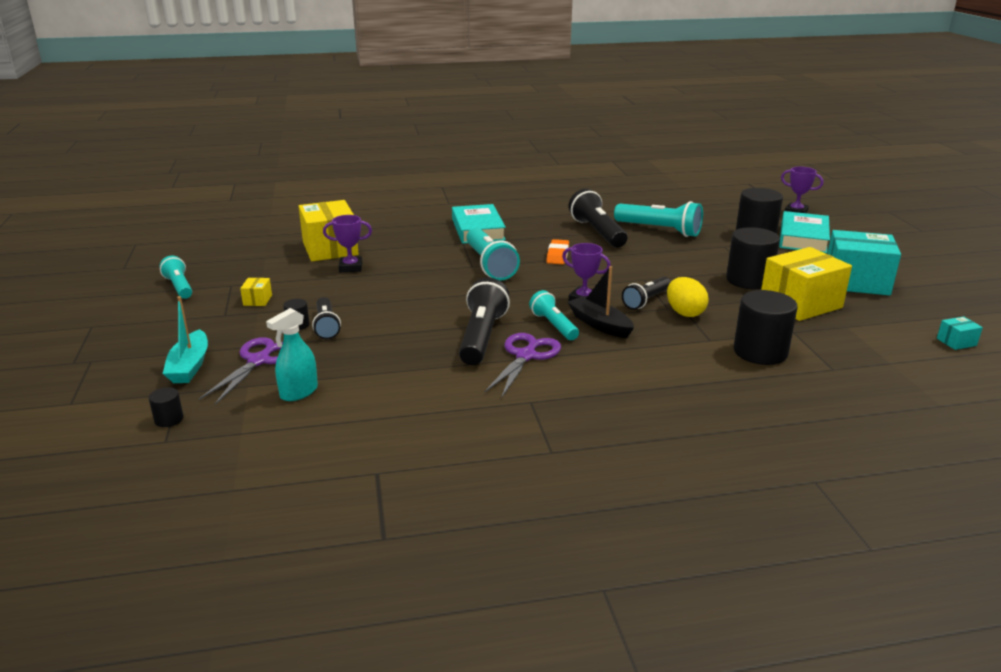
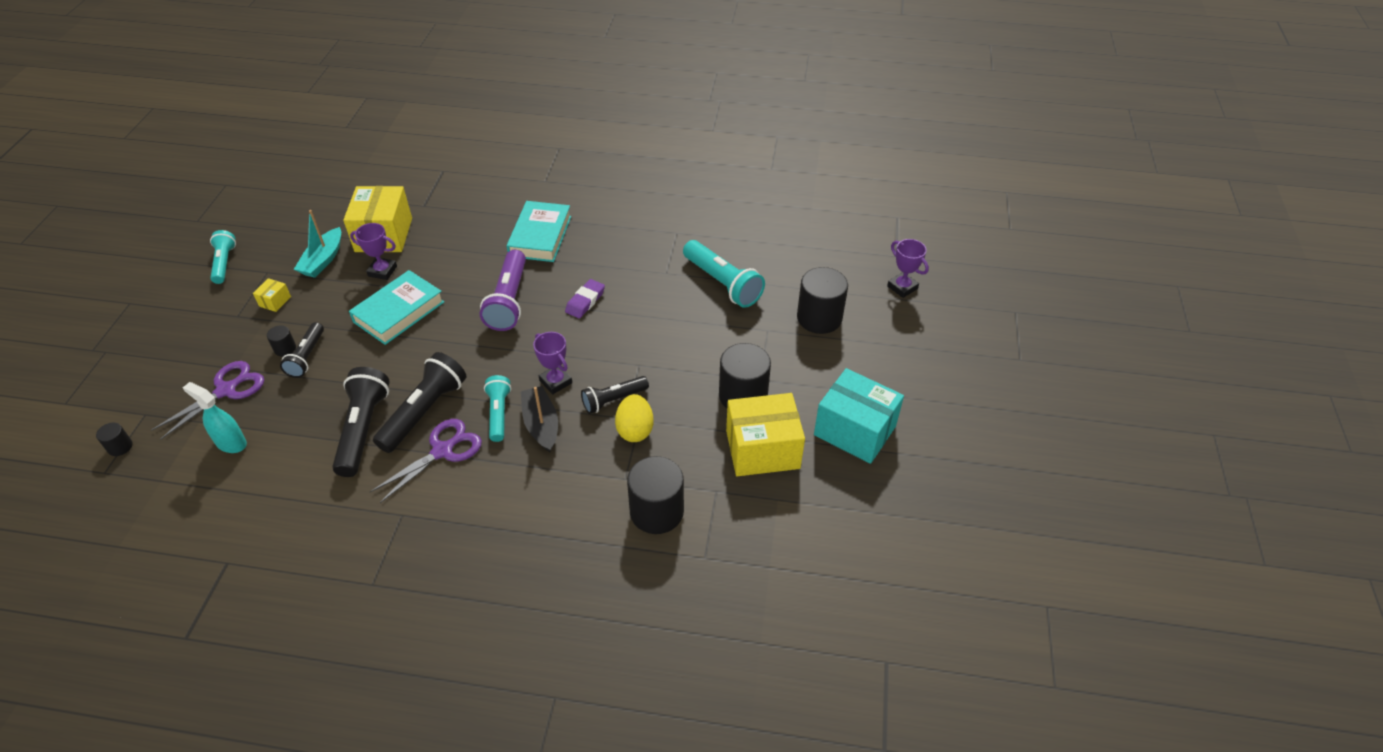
camera: 20 degrees right, 20 degrees up
(190, 366) = (171, 381): turquoise boat -> turquoise boat (323, 260)
(298, 392) = (231, 443): turquoise spray bottle -> turquoise spray bottle turned 60 degrees clockwise
(489, 265) = (509, 301): turquoise flashlight -> purple flashlight
(557, 255) = (585, 301): orange eraser -> purple eraser
(597, 232) = (655, 271): black flashlight -> black flashlight (363, 429)
(803, 238) = (867, 337): turquoise book -> turquoise book (399, 312)
(956, 342) = (868, 558): turquoise box -> none

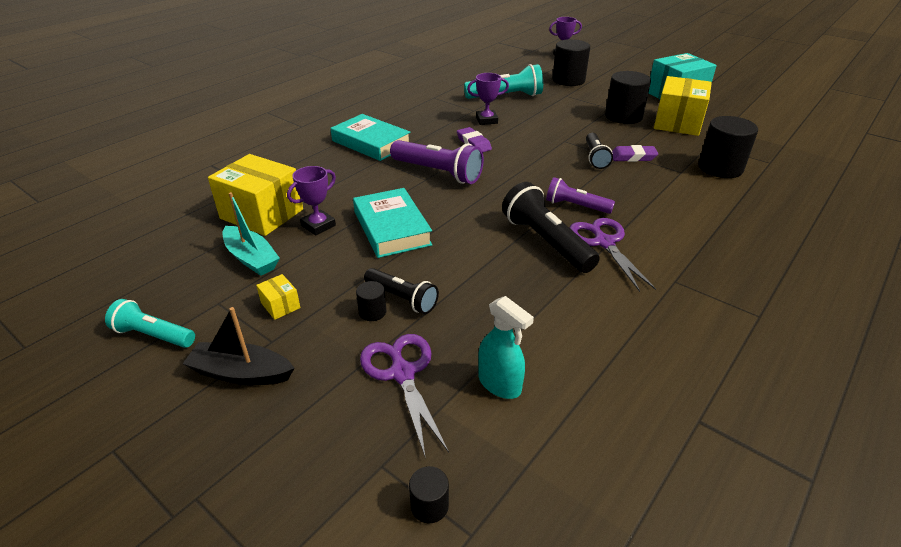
camera: 60 degrees left, 10 degrees down
(231, 443) = (499, 384): turquoise spray bottle -> turquoise spray bottle turned 105 degrees counterclockwise
(363, 429) = (545, 281): black flashlight -> none
(499, 413) = (576, 206): turquoise flashlight -> purple flashlight
(541, 425) = (602, 191): black boat -> black boat (241, 373)
(555, 382) = (556, 174): purple trophy -> purple trophy (486, 120)
(635, 430) = (633, 157): yellow egg -> purple eraser

